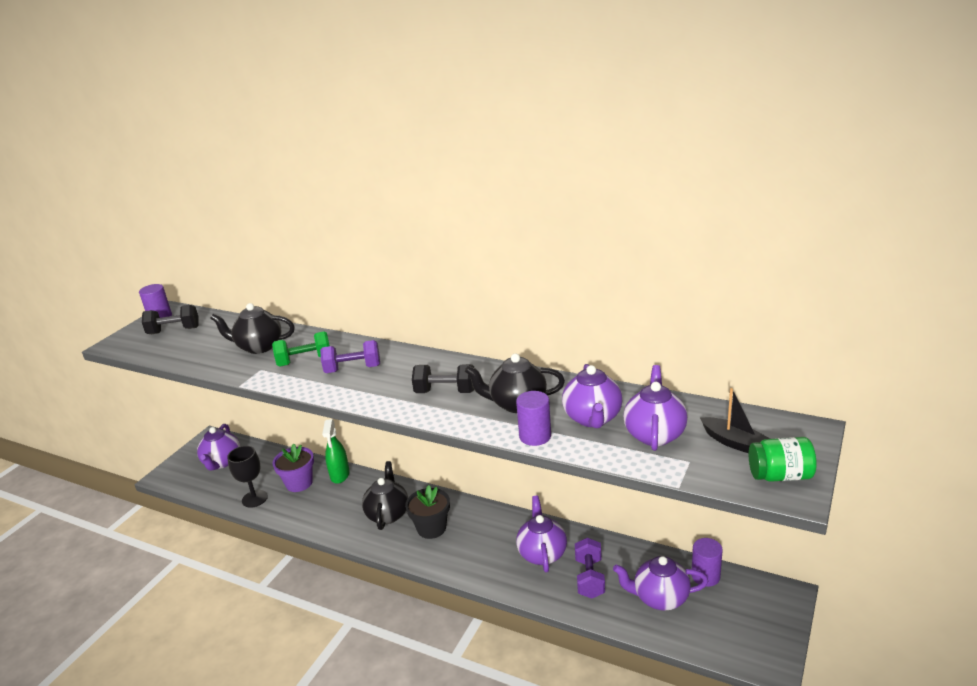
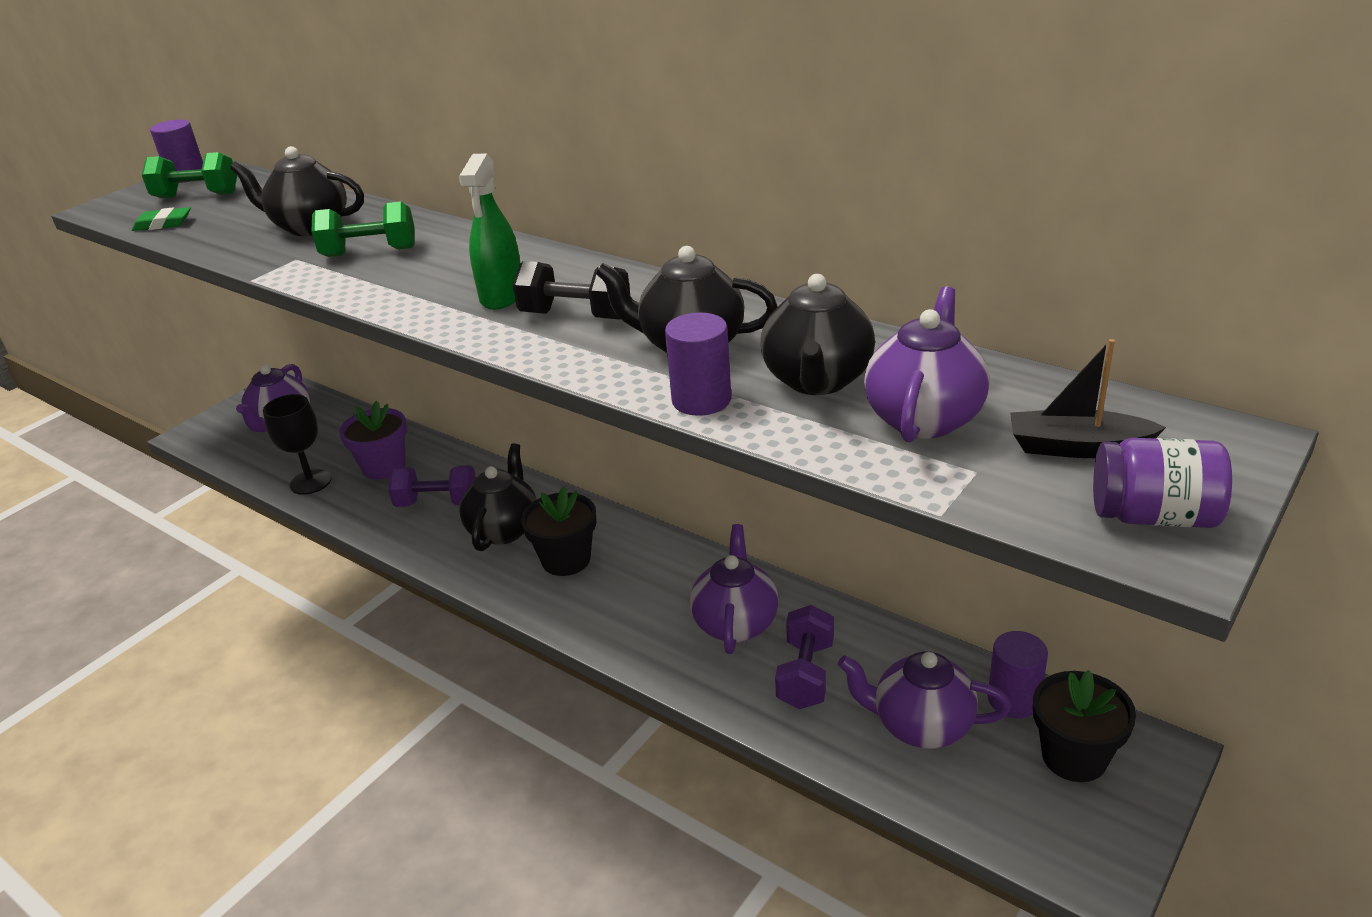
camera: 10 degrees right, 5 degrees up
(162, 352) = (163, 224): none -> green eraser
(174, 331) = (197, 196): black dumbbell -> green dumbbell
(340, 475) = (449, 461): green spray bottle -> green spray bottle (502, 296)
(353, 369) = (439, 269): purple dumbbell -> purple dumbbell (437, 503)
(592, 418) = (817, 380): purple teapot -> black teapot
(734, 442) = (1077, 447): black boat -> black boat turned 135 degrees clockwise
(744, 603) = (1074, 757): none -> black flower pot
(780, 475) = (1153, 516): green jar -> purple jar

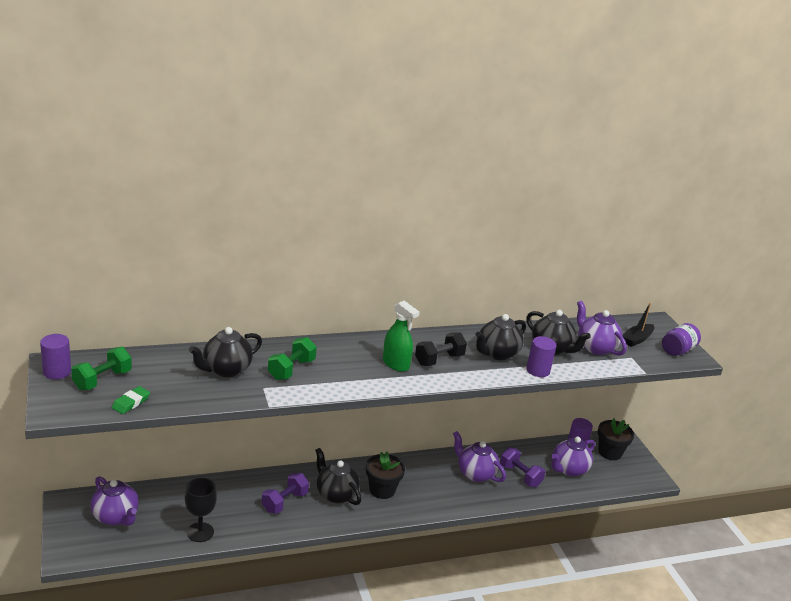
camera: 60 degrees left, 5 degrees down
(384, 467) = (224, 503): purple flower pot -> none

